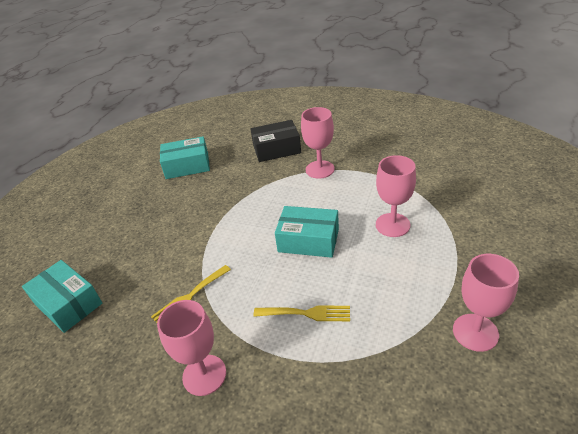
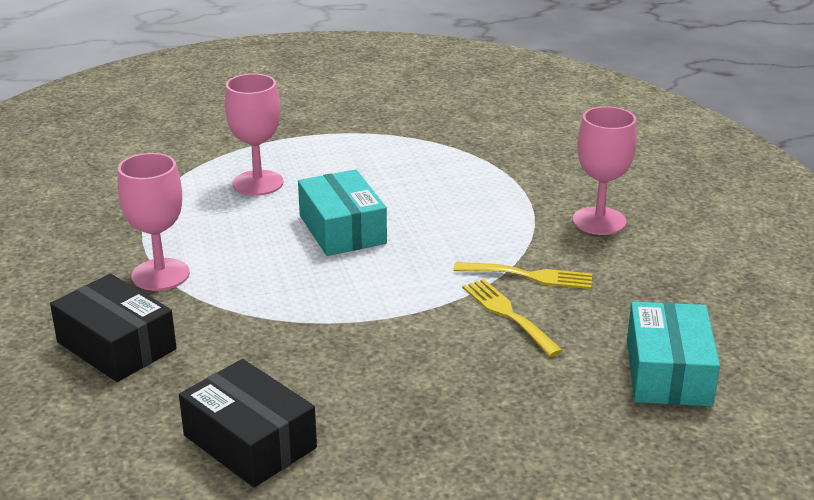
camera: 130 degrees left, 10 degrees down
(187, 166) = (250, 441): turquoise box -> black box
(306, 313) = (457, 194): yellow fork -> yellow fork (508, 314)
(475, 332) = (381, 114): pink goblet -> none

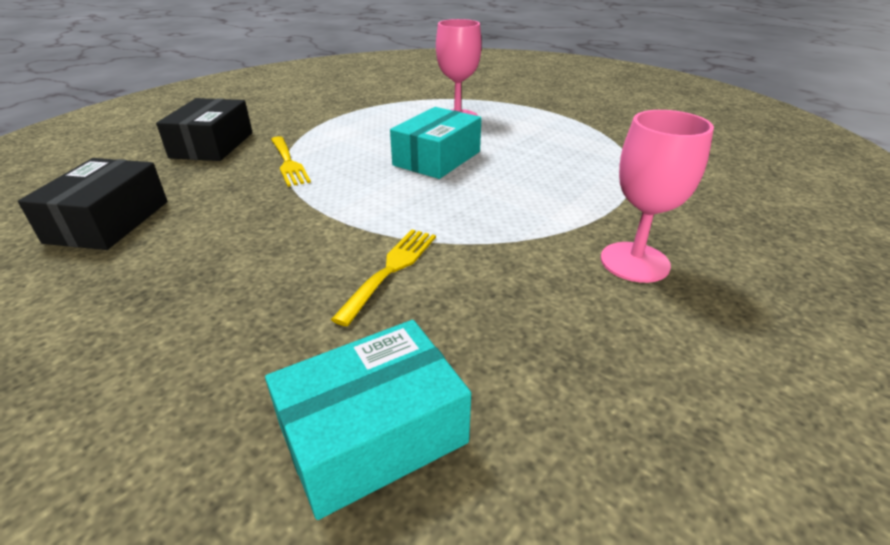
camera: 55 degrees right, 5 degrees up
(160, 275) = (308, 129): pink goblet -> none
(529, 276) = (474, 258): yellow fork -> yellow fork (288, 163)

